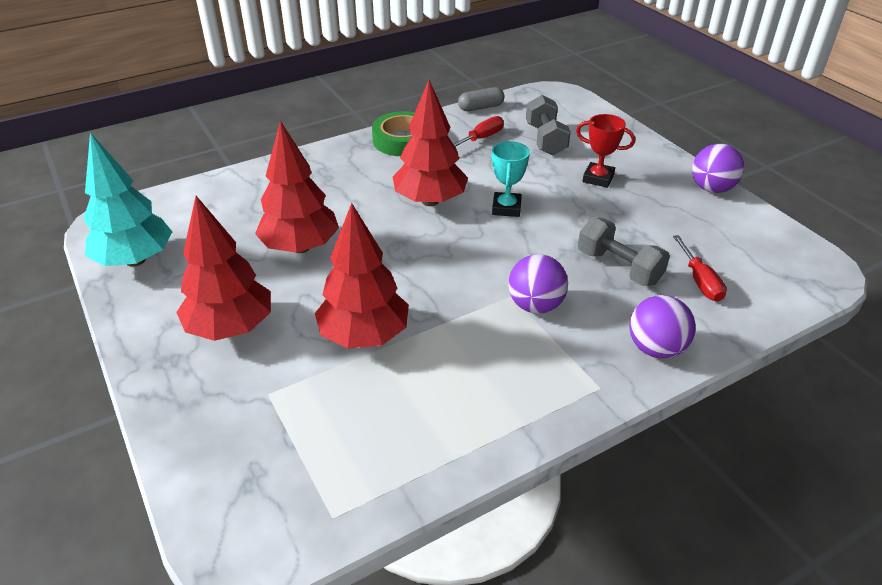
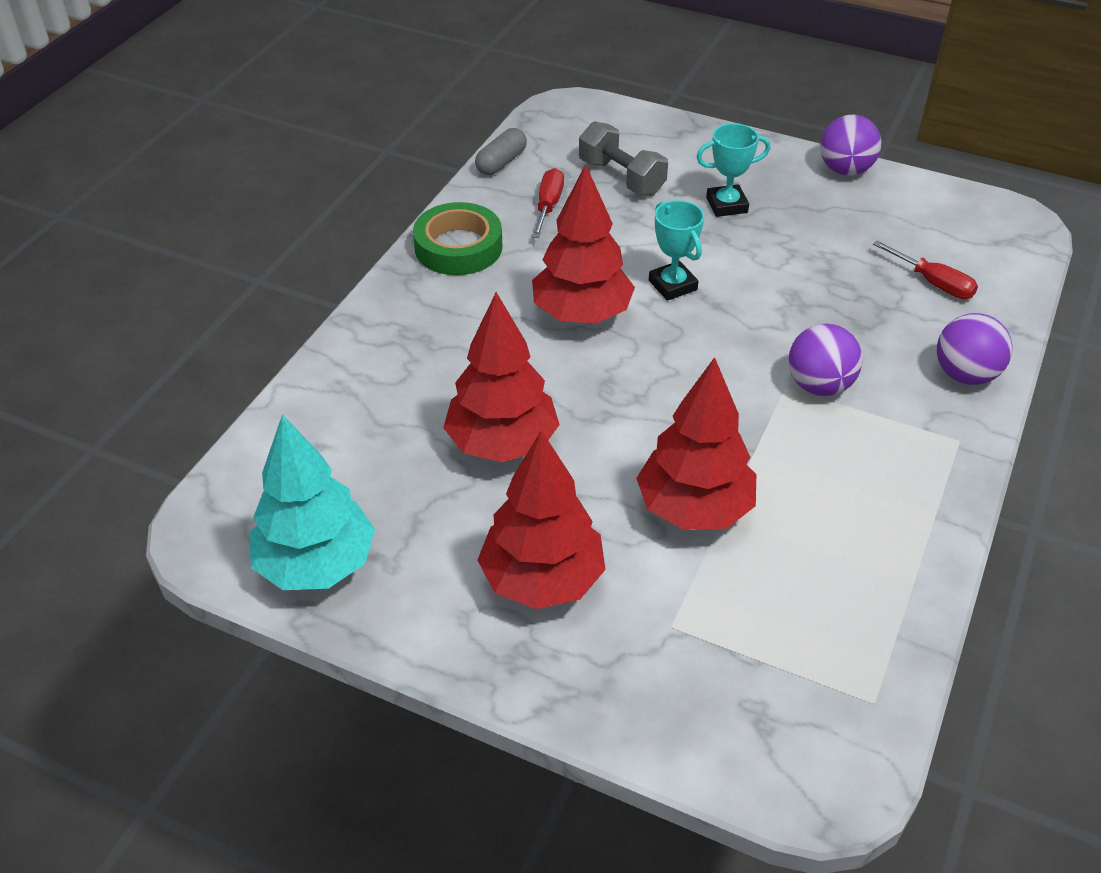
camera: 35 degrees left, 5 degrees up
(598, 178) = (726, 205): red trophy -> turquoise trophy
(618, 267) = (850, 303): grey dumbbell -> none

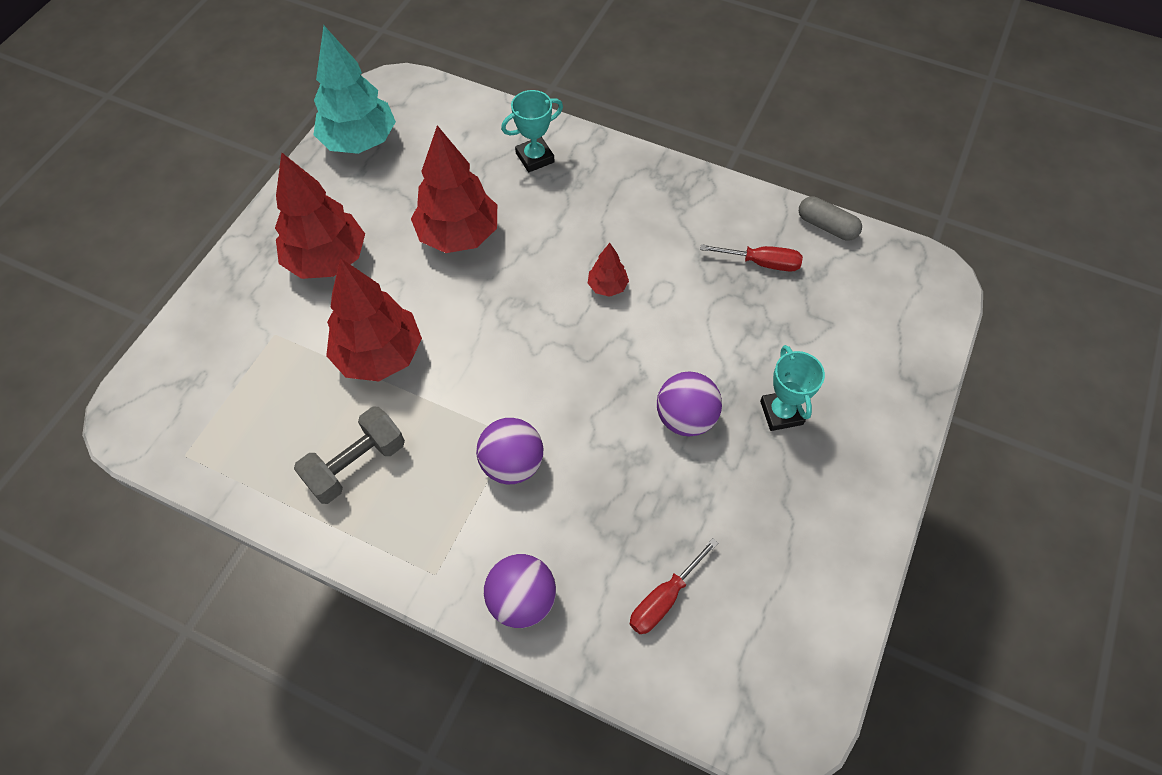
camera: 90 degrees right, 15 degrees up
(458, 247) = (694, 200): green tape -> none
(582, 314) = (607, 286): red tree -> red tree, size x0.47
(621, 177) = (816, 322): grey dumbbell -> grey dumbbell (356, 464)
(672, 285) = (650, 357): turquoise trophy -> turquoise trophy (535, 158)
(845, 170) = (865, 541): purple ball -> purple ball (685, 418)

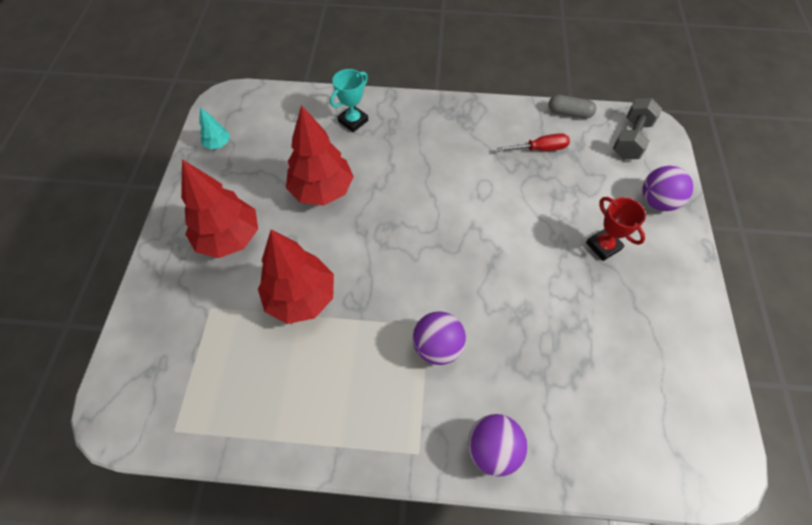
camera: 20 degrees left, 0 degrees up
(356, 464) = (319, 388): grey dumbbell -> grey dumbbell (631, 139)
(360, 142) = (218, 144): turquoise tree -> turquoise tree, size x0.47
(607, 286) = (445, 195): red tree -> none
(664, 598) = (592, 408): red screwdriver -> none
(685, 418) = (542, 271): purple ball -> purple ball (657, 201)
(781, 413) = (603, 246): turquoise trophy -> red trophy

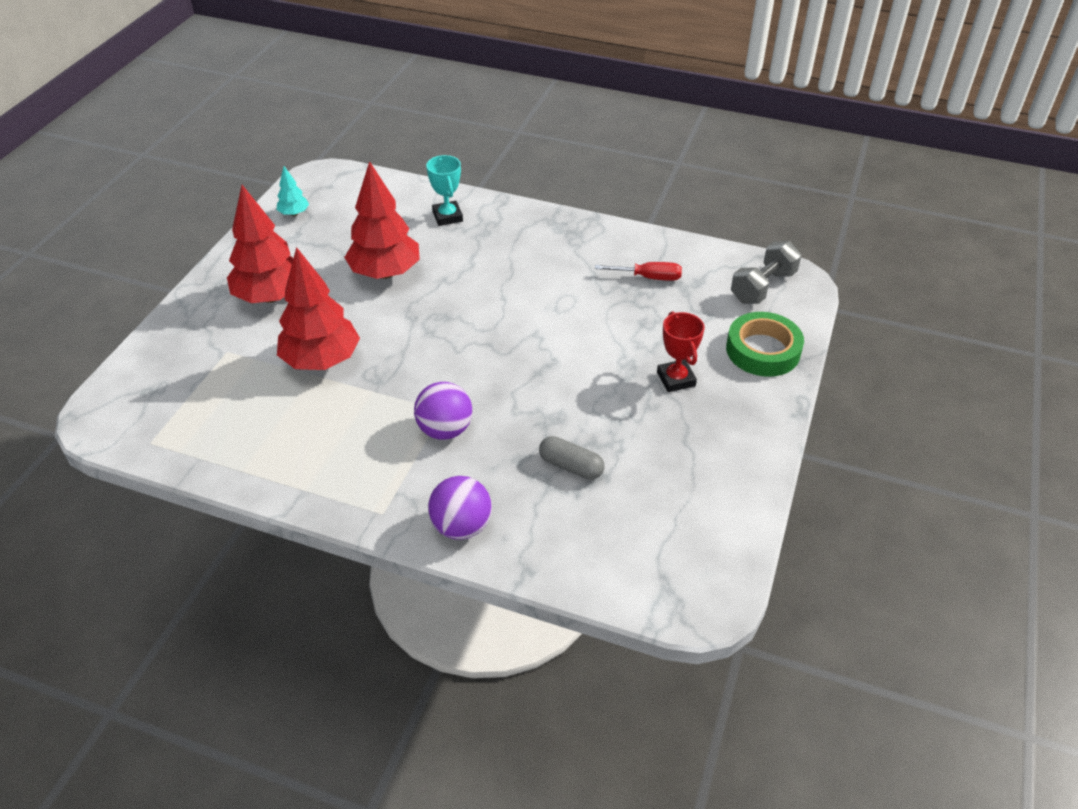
camera: 15 degrees right, 15 degrees down
(353, 121) = (447, 216): turquoise trophy -> turquoise trophy turned 75 degrees counterclockwise
(569, 113) = (701, 250): grey capsule -> grey capsule (571, 466)
(657, 201) = (763, 350): purple ball -> green tape

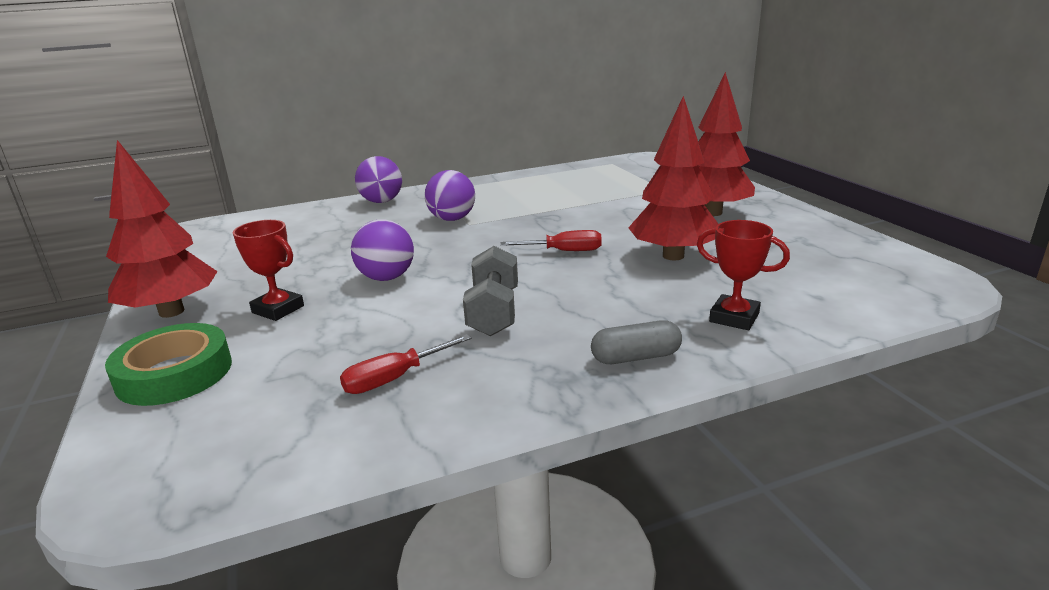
camera: 140 degrees right, 20 degrees down
(294, 213) = (854, 250): turquoise tree -> none
(321, 360) = (598, 208): red tree -> red tree (172, 312)
(435, 322) = (563, 251): none -> red screwdriver
(447, 216) = (734, 317): turquoise trophy -> red trophy
(571, 466) = (333, 239): grey capsule -> grey capsule (636, 357)
(579, 370) = (386, 278): none -> purple ball
(763, 287) = (198, 451): grey dumbbell -> grey dumbbell (494, 312)

